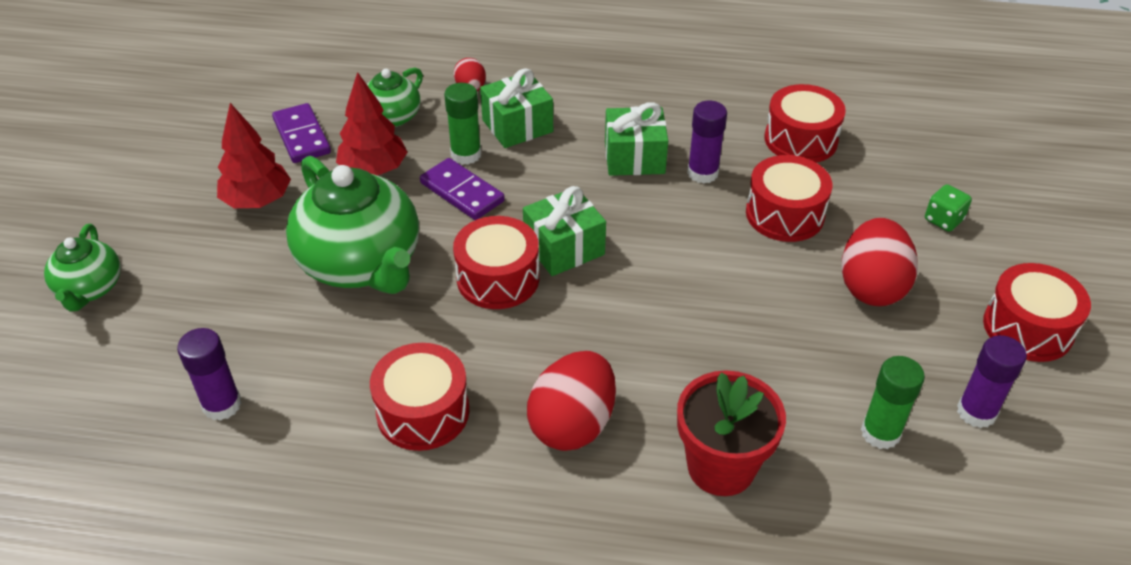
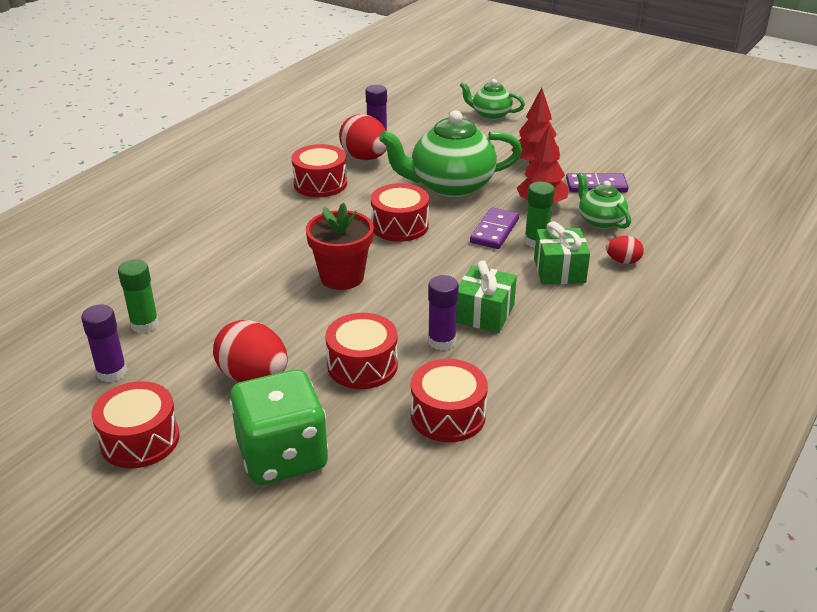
camera: 115 degrees right, 10 degrees down
(462, 192) = (494, 231): purple domino -> purple domino turned 45 degrees counterclockwise
(564, 248) = (408, 256): green gift -> none
(572, 424) = (267, 223): red egg -> red egg (365, 158)
(721, 467) = (189, 259): red flower pot -> red flower pot (342, 277)
(943, 220) = (282, 456): green dice -> green dice, size x2.48

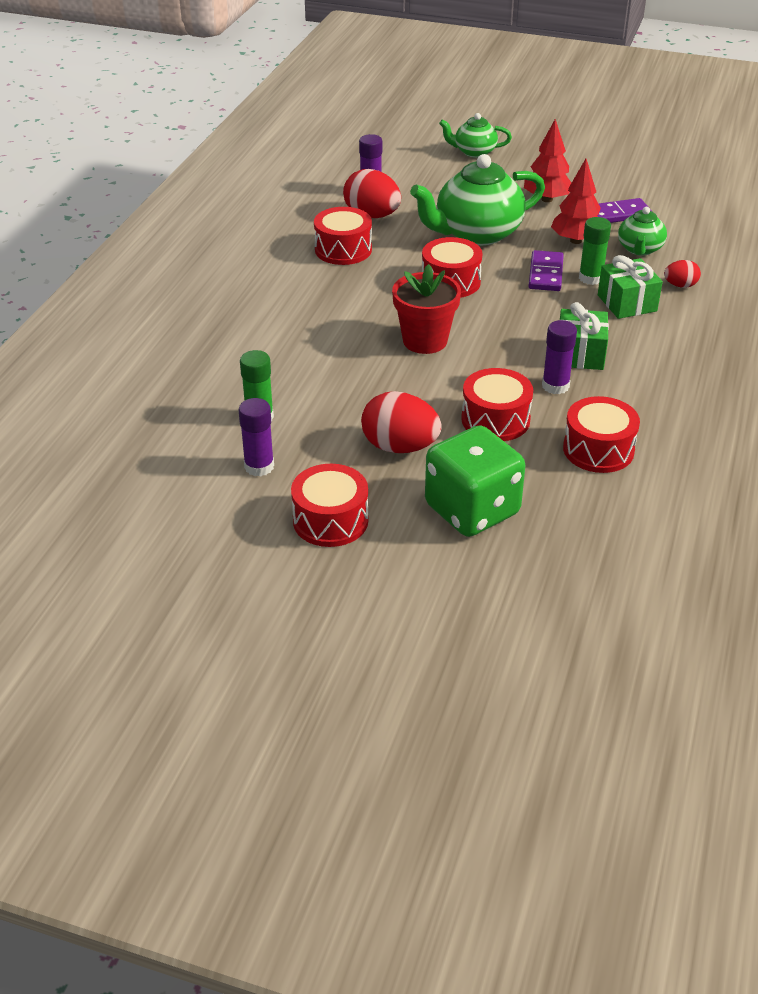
camera: 15 degrees left, 5 degrees up
(600, 221) = (640, 249): green teapot -> green teapot turned 120 degrees counterclockwise

